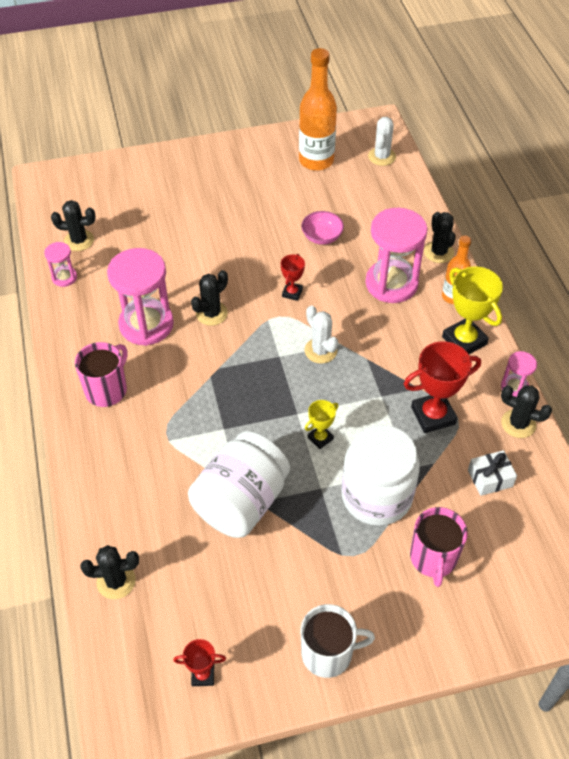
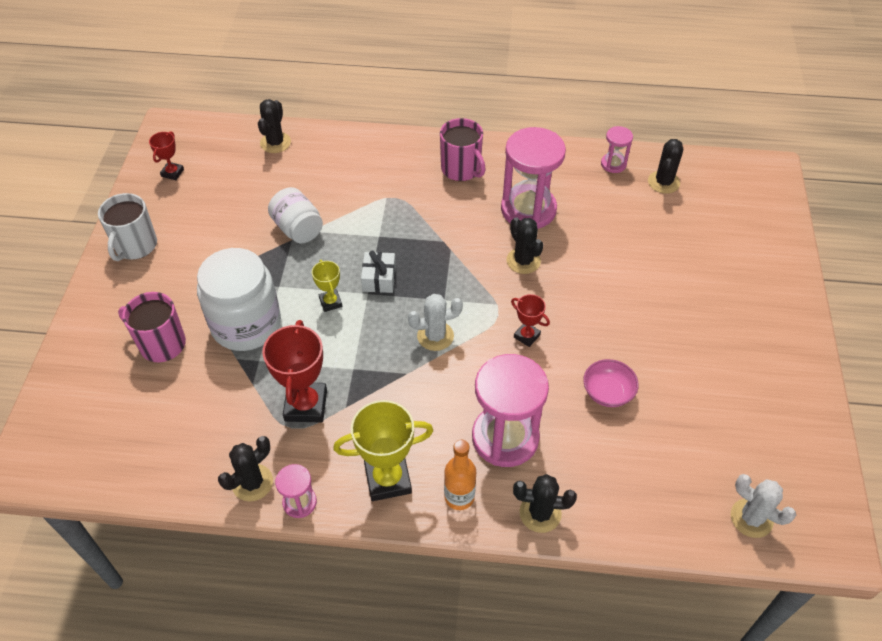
camera: 110 degrees right, 0 degrees up
(241, 502) = (298, 229): white jar -> white jar, size x0.60
(316, 161) = (756, 433): orange bottle -> none
(490, 478) = (208, 425): white gift -> white gift (379, 279)

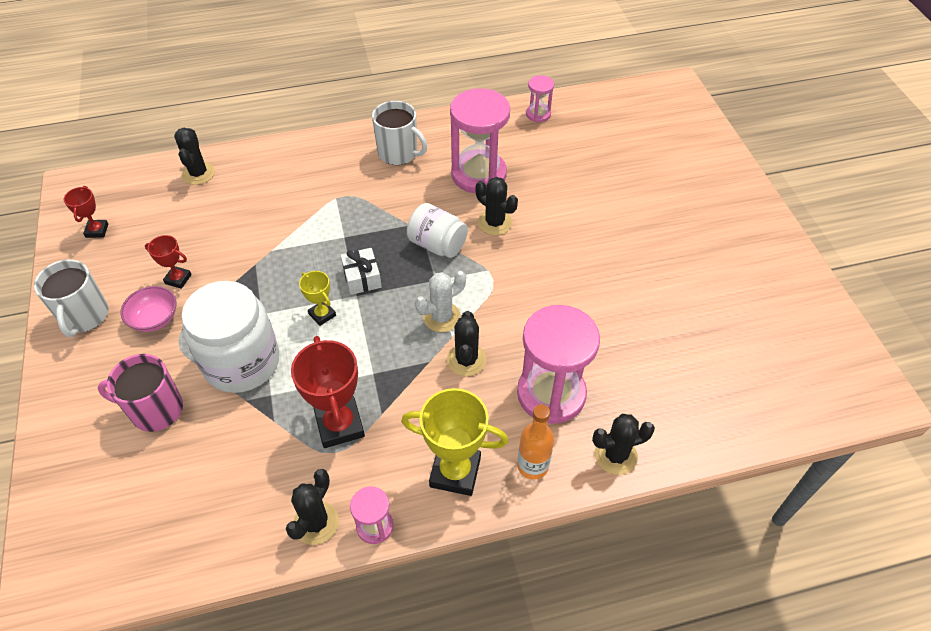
camera: 20 degrees left, 0 degrees up
(298, 229) = (257, 252): white jar -> white jar (437, 245)
(388, 479) = (455, 472): yellow trophy -> yellow trophy turned 45 degrees clockwise
(461, 169) = (398, 153): pink mug -> white mug
(526, 336) = (529, 291): red trophy -> red trophy (178, 279)
(607, 392) = (626, 322): pink bowl -> pink bowl (155, 319)
(663, 182) = (590, 119): black cactus -> black cactus (466, 360)
(751, 518) = (801, 396): white cactus -> none

